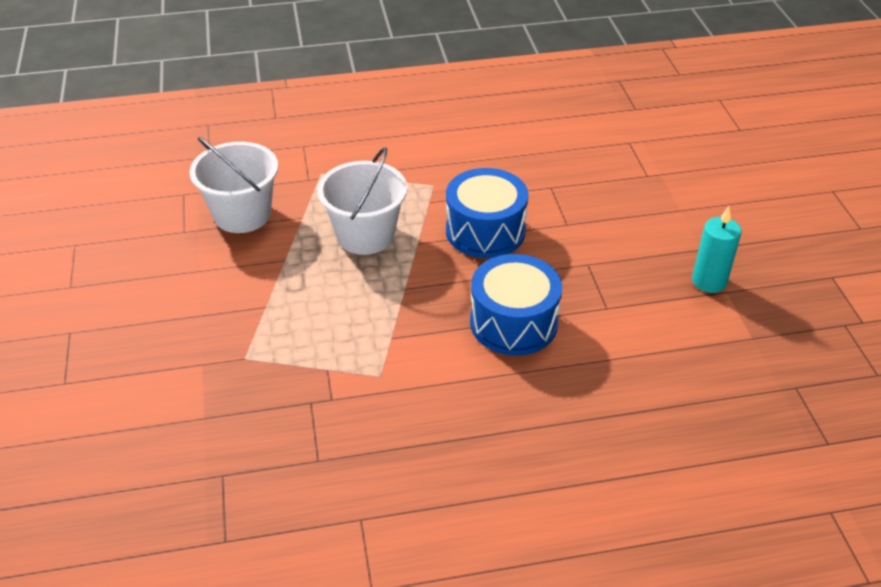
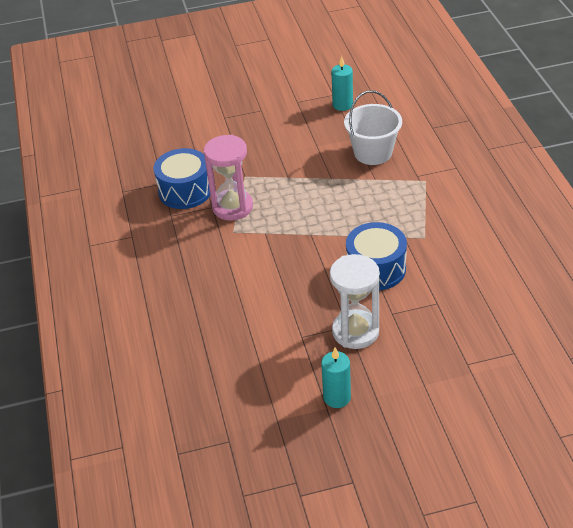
camera: 90 degrees right, 0 degrees up
(109, 236) = (342, 105): none -> turquoise candle
(319, 375) = (232, 207): none -> pink hourglass
(365, 235) = (361, 210): white bucket -> none
(513, 322) = (282, 288): blue drum -> blue drum (185, 191)
(598, 257) = (355, 331): none -> white hourglass

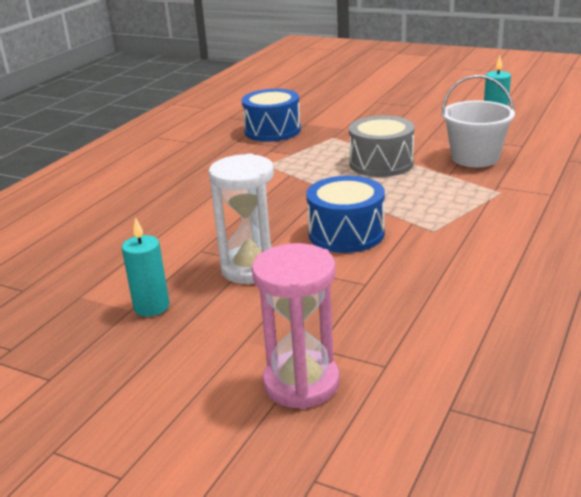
camera: 40 degrees right, 15 degrees down
(232, 207) = (291, 151): pink hourglass -> pink hourglass (301, 383)
(316, 189) = (381, 163): none -> grey drum

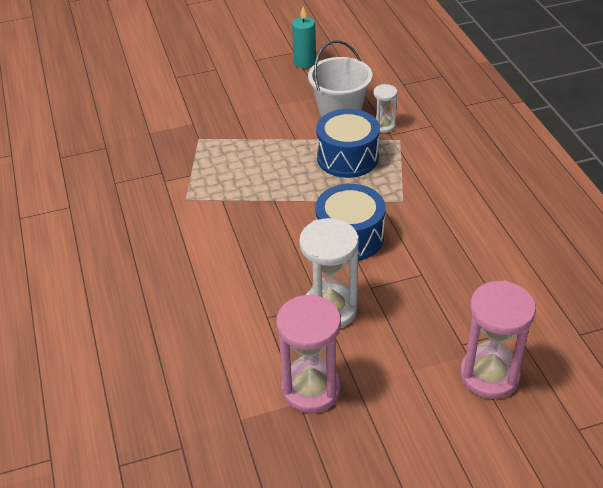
camera: 45 degrees left, 15 degrees up
(151, 307) = (311, 389): turquoise candle -> pink hourglass
(272, 131) = (131, 155): blue drum -> blue drum (347, 157)
(381, 163) = (279, 151): grey drum -> none
(500, 179) = (384, 126): none -> white hourglass

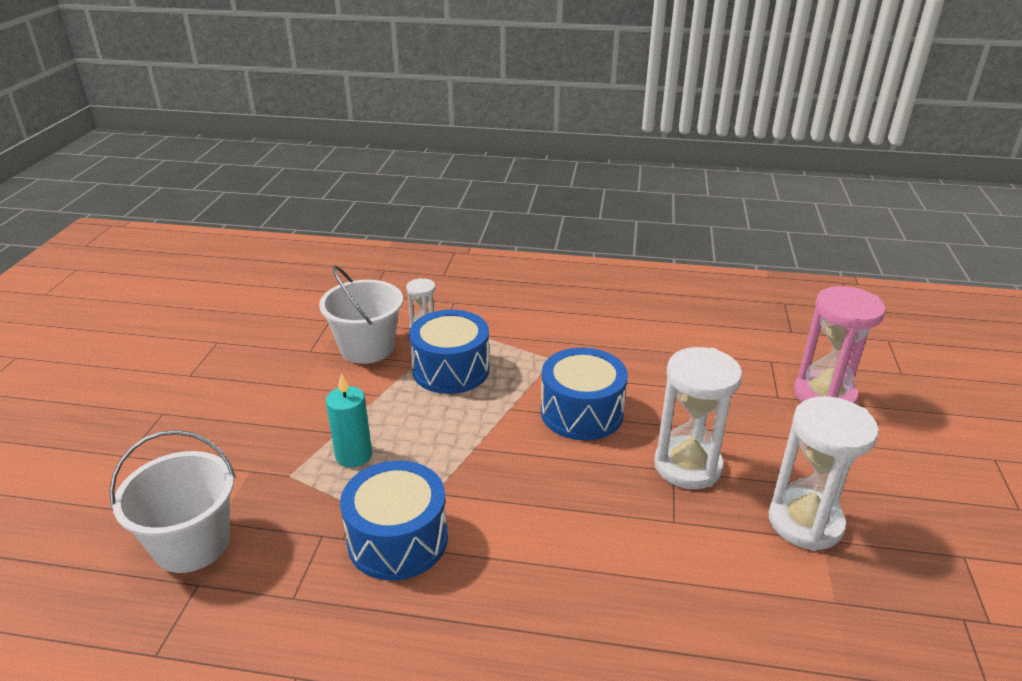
camera: 65 degrees left, 10 degrees down
(129, 132) = (192, 543): none -> white bucket
(175, 201) = (398, 539): none -> blue drum
(304, 62) = (248, 341): turquoise candle -> turquoise candle (353, 455)
(311, 389) = (805, 522): pink hourglass -> white hourglass

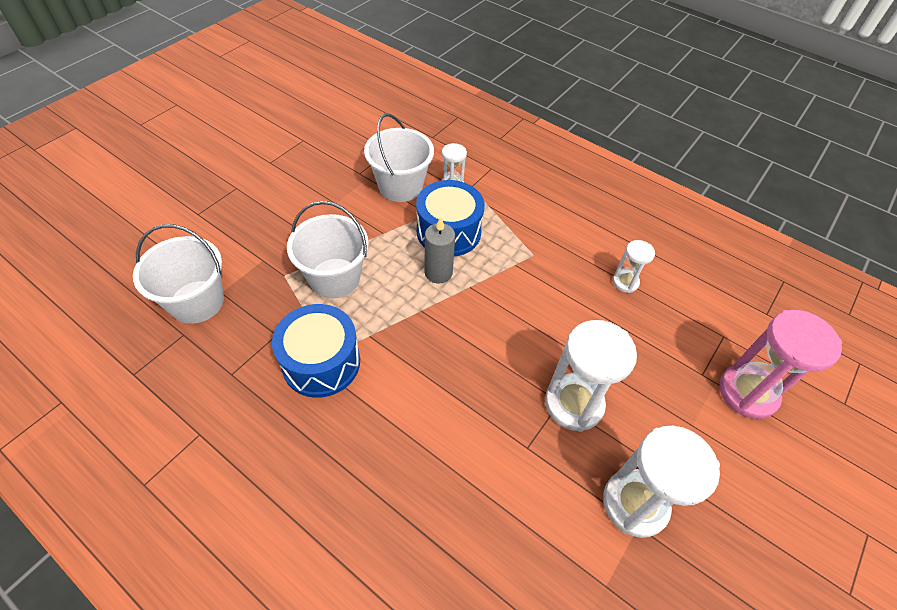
camera: 25 degrees right, 20 degrees up
(353, 455) = (334, 278): turquoise candle -> white bucket
(467, 408) = (438, 273): none -> grey candle
(582, 412) = (523, 315): blue drum -> none
(655, 351) = (625, 282): none -> white hourglass

